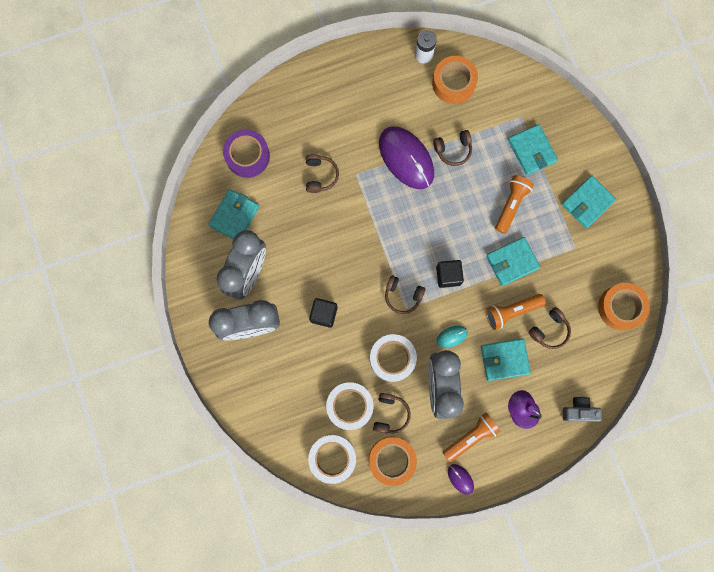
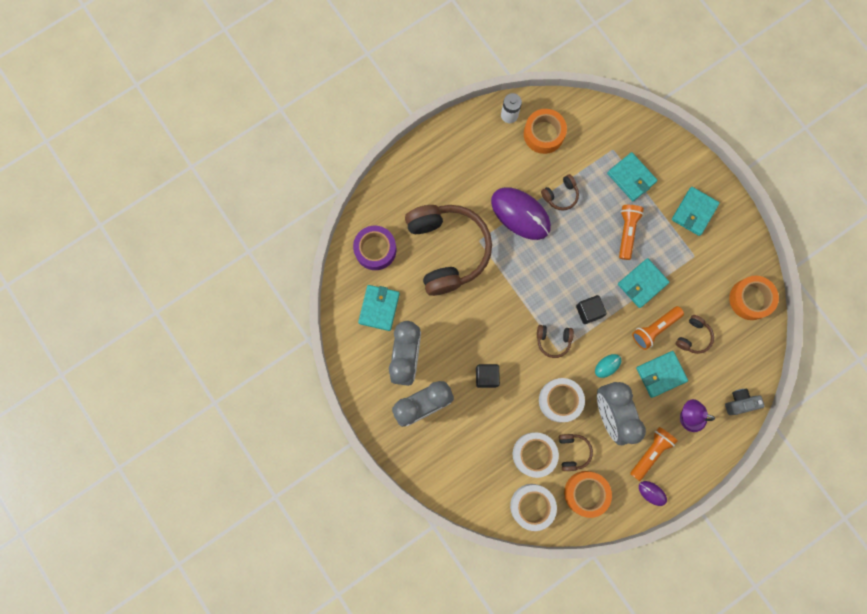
camera: 15 degrees left, 0 degrees up
(320, 175) = (447, 250): brown headphones -> brown headphones, size x2.46

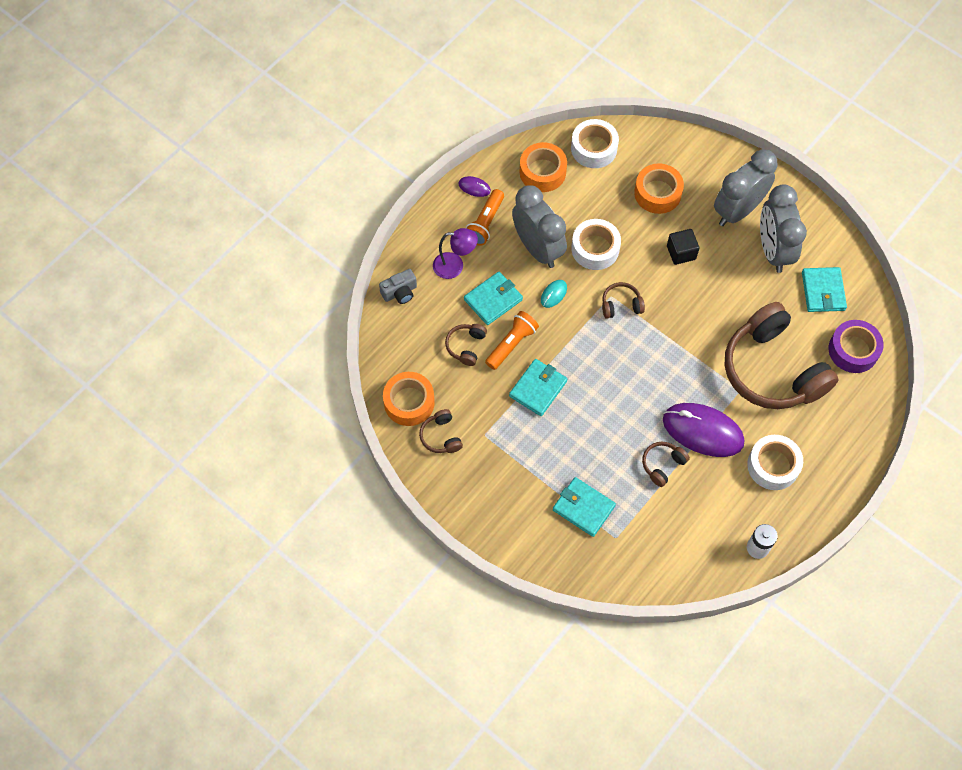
camera: 165 degrees right, 15 degrees down
(534, 454) = (606, 193): white tape -> white tape (773, 465)
(543, 134) = (707, 534): orange tape -> orange tape (657, 193)
(572, 451) = (567, 205): brown headphones -> brown headphones (441, 436)
(588, 311) = (590, 344): black cube -> none
(626, 232) = (571, 442): orange flashlight -> none
(694, 212) = (497, 486): turquoise wallet -> none

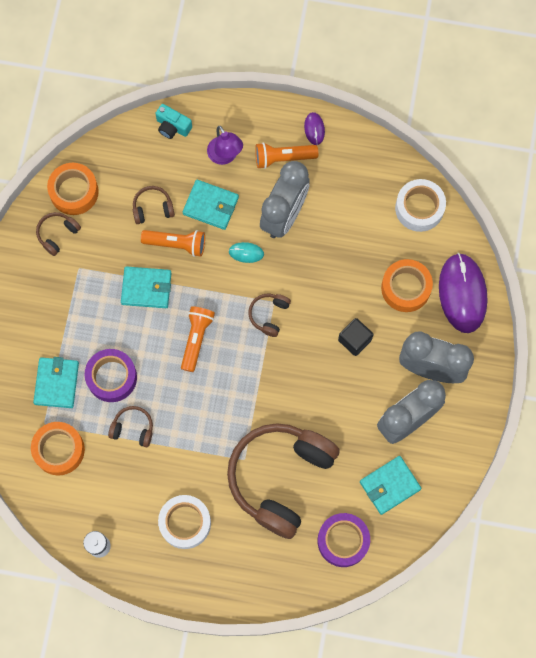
camera: 60 degrees right, 10 degrees up
(400, 292) = (172, 126): grey camera -> turquoise camera
(542, 172) = (366, 177): orange tape -> orange tape (59, 450)
(595, 249) = (313, 264): white tape -> none
(605, 458) = (112, 377): none -> purple tape
(608, 372) = (196, 339): none -> orange flashlight
(621, 305) = (269, 315): brown headphones -> brown headphones turned 120 degrees counterclockwise
(702, 431) = (184, 446): purple mouse -> purple mouse (462, 293)

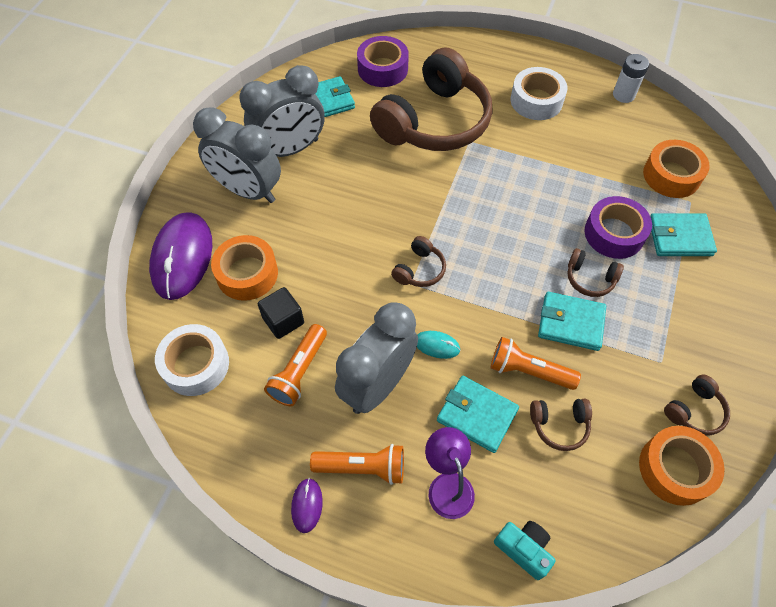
camera: 170 degrees left, 15 degrees down
(56, 383) = (679, 237): turquoise wallet -> turquoise wallet turned 75 degrees clockwise
(133, 428) = (589, 183): brown headphones -> brown headphones (590, 278)
(196, 339) = (511, 258): orange flashlight -> orange flashlight (299, 372)
(354, 340) = (324, 229): black cube -> black cube (283, 320)

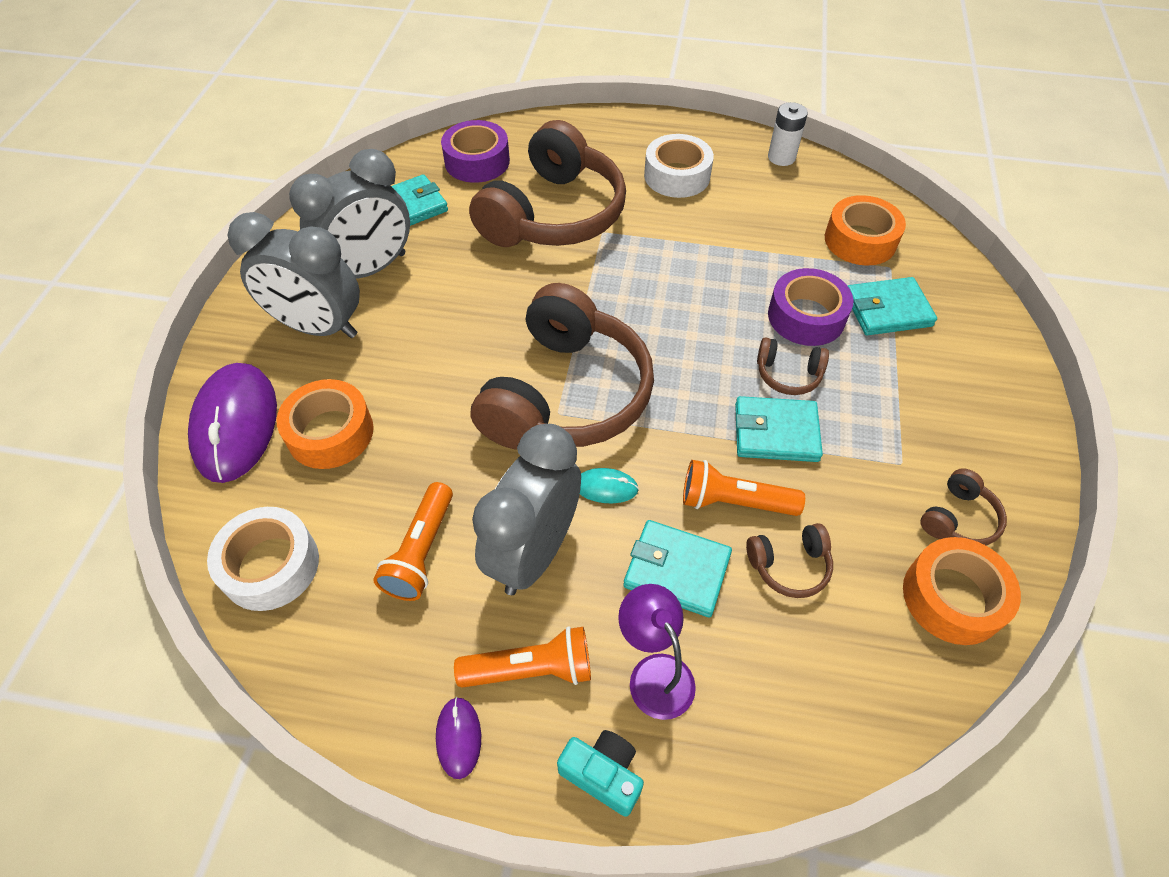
camera: 10 degrees left, 5 degrees down
(283, 320) = (389, 487): black cube -> none
(419, 269) = (565, 394): brown headphones -> brown headphones, size x2.46
(523, 549) = (777, 744): turquoise camera -> turquoise camera (603, 774)

